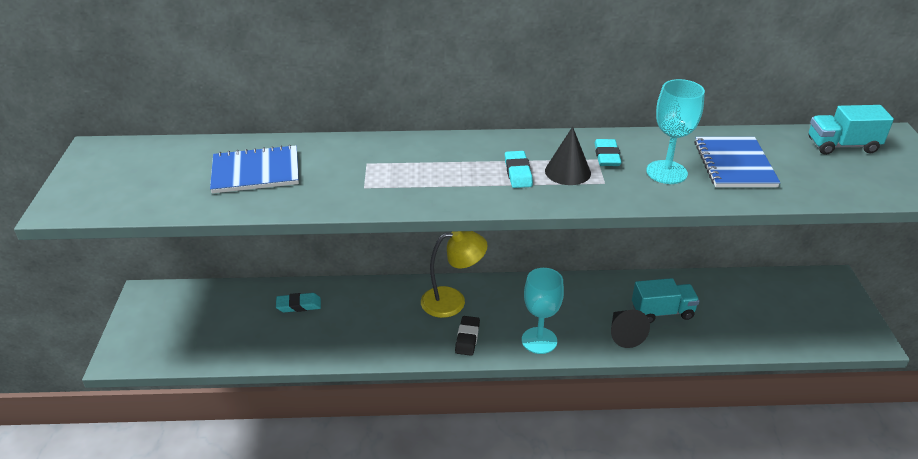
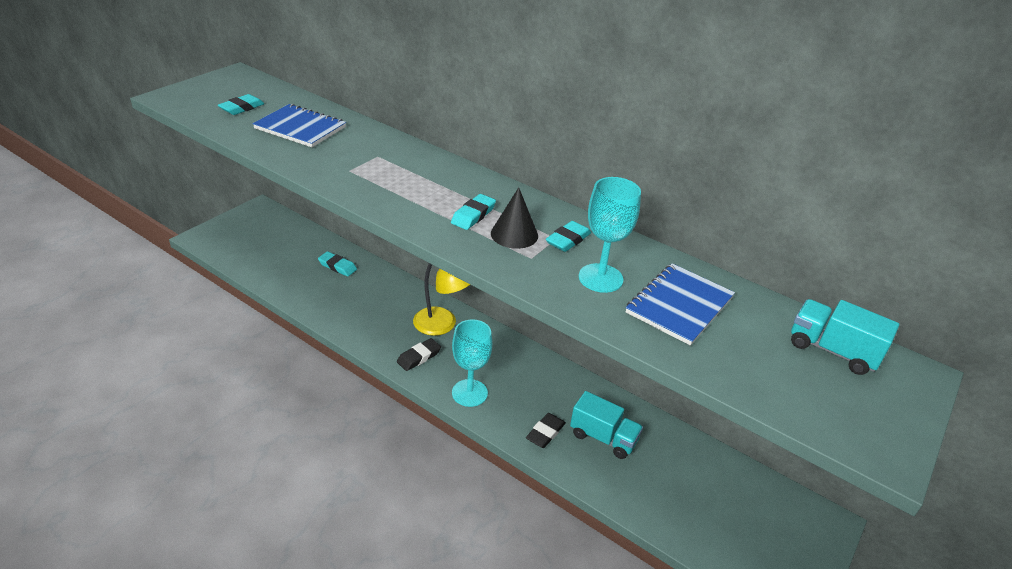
camera: 35 degrees right, 0 degrees up
(163, 180) = (242, 108): none -> turquoise eraser
(624, 334) = (545, 433): black cone -> black eraser

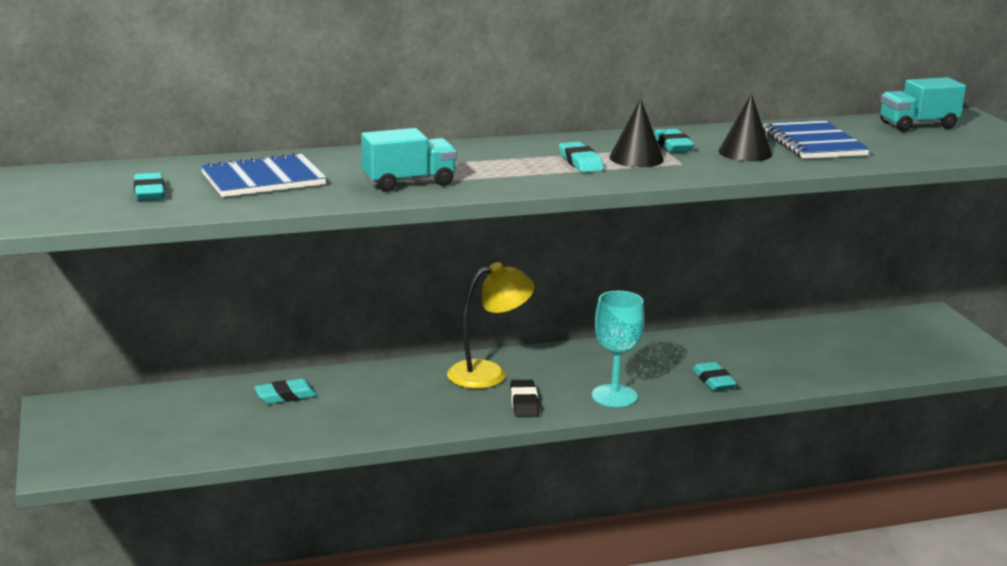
camera: 50 degrees left, 15 degrees down
(545, 433) = (713, 381): black eraser -> turquoise eraser
(600, 278) = (745, 152): turquoise goblet -> black cone
(603, 437) = (749, 358): turquoise truck -> turquoise truck (409, 182)

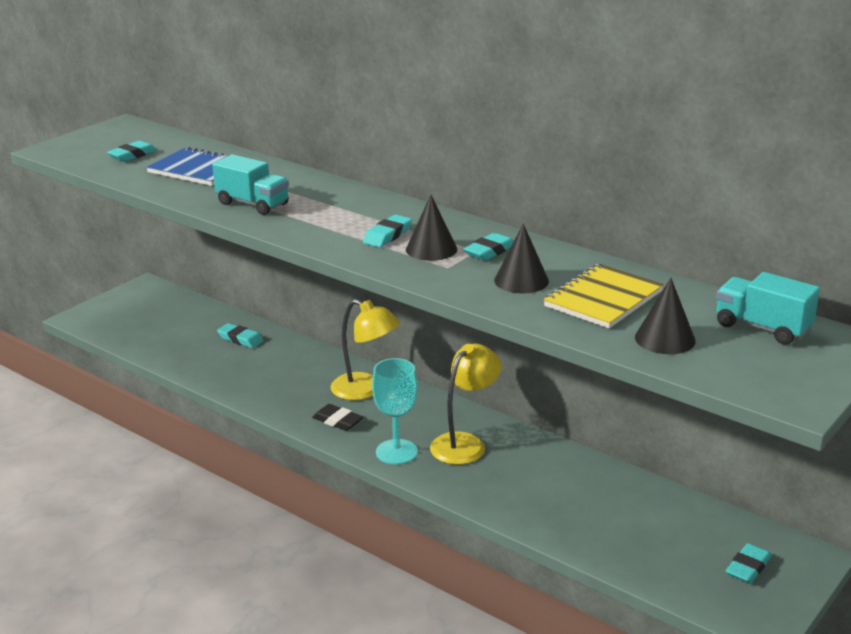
camera: 55 degrees right, 5 degrees up
(524, 403) = (337, 421): black eraser -> black eraser turned 75 degrees clockwise
(640, 365) = (465, 443): none -> yellow lamp
(713, 381) = (484, 485): turquoise eraser -> turquoise eraser (748, 567)
(813, 143) = (603, 299): blue notebook -> yellow notebook
(903, 148) = (665, 339): none -> black cone

